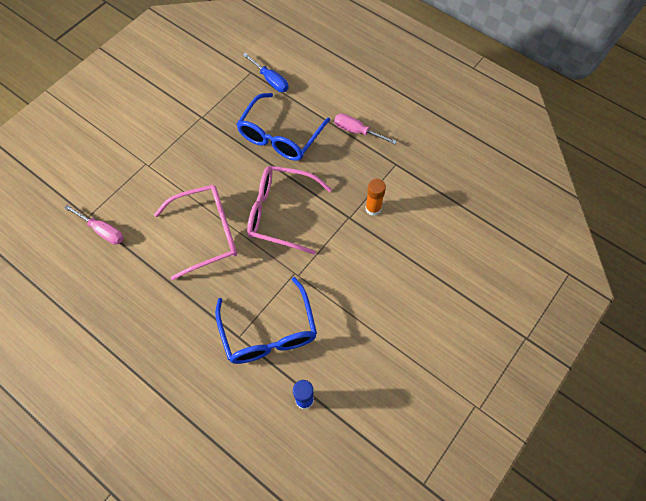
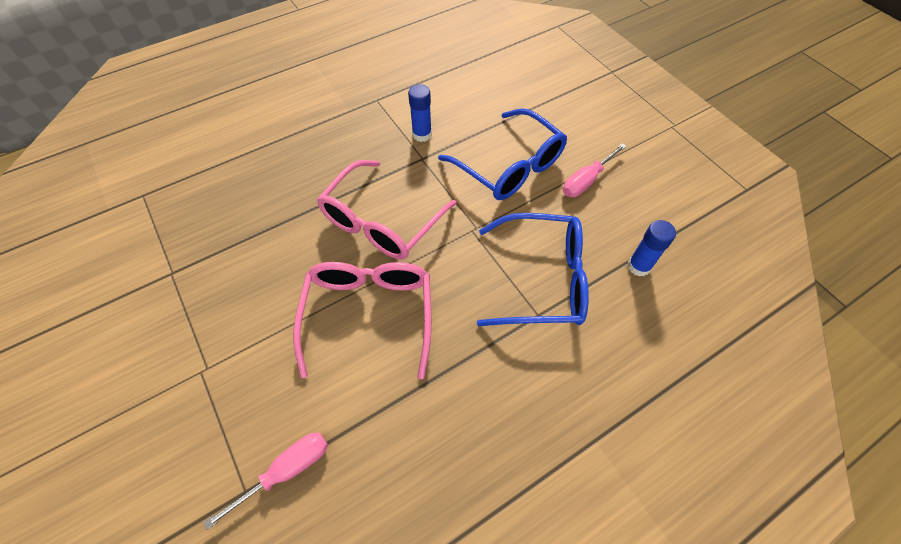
camera: 70 degrees left, 5 degrees down
(270, 80) = (174, 177): blue screwdriver -> none
(280, 136) = (268, 191): blue glasses -> blue glasses (509, 166)
(357, 131) = (312, 118): pink screwdriver -> pink screwdriver (586, 181)
(373, 208) = (422, 134): orange glue stick -> blue glue stick

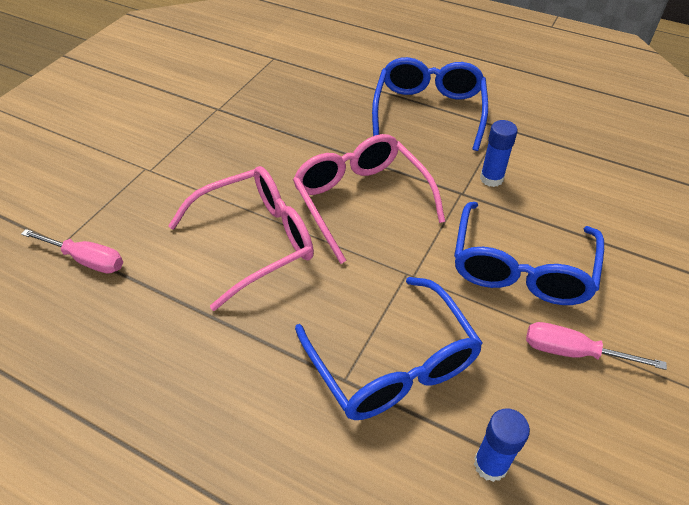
camera: 60 degrees right, 10 degrees down
(322, 129) = (428, 112): none -> blue glasses
(382, 221) = (361, 201): pink glasses -> pink glasses turned 60 degrees clockwise

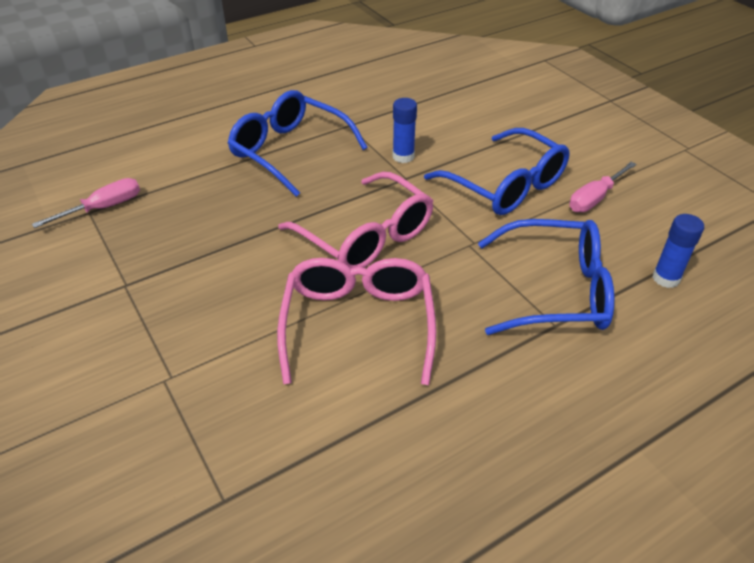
camera: 60 degrees left, 5 degrees down
(87, 260) = (272, 479): pink screwdriver -> pink screwdriver (103, 208)
(361, 201) = (365, 236): pink glasses -> pink glasses turned 135 degrees counterclockwise

